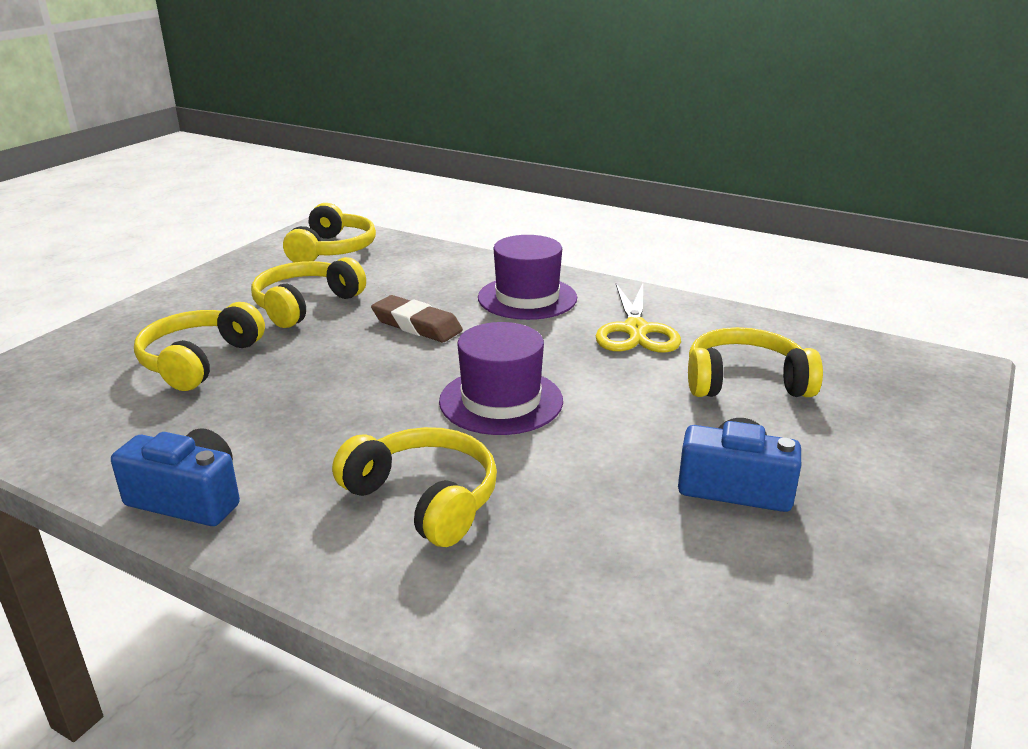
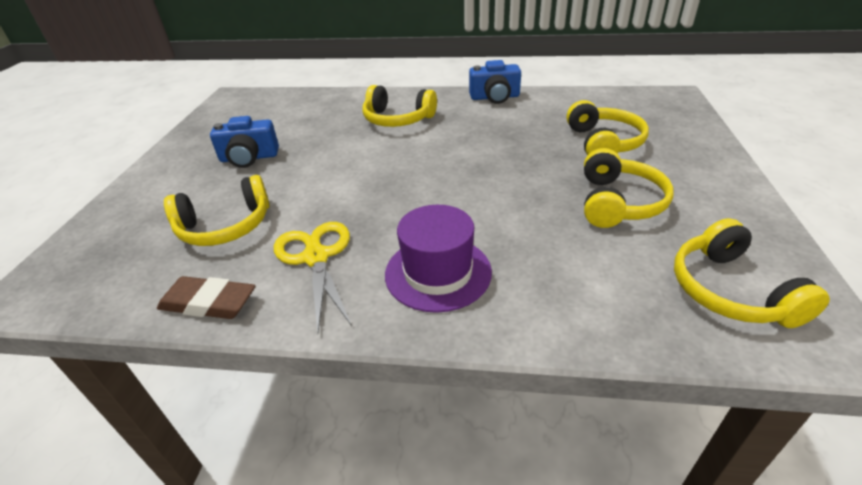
camera: 160 degrees right, 10 degrees up
(416, 325) = (504, 208): brown eraser -> brown eraser (209, 303)
(501, 401) = (393, 168): purple hat -> none

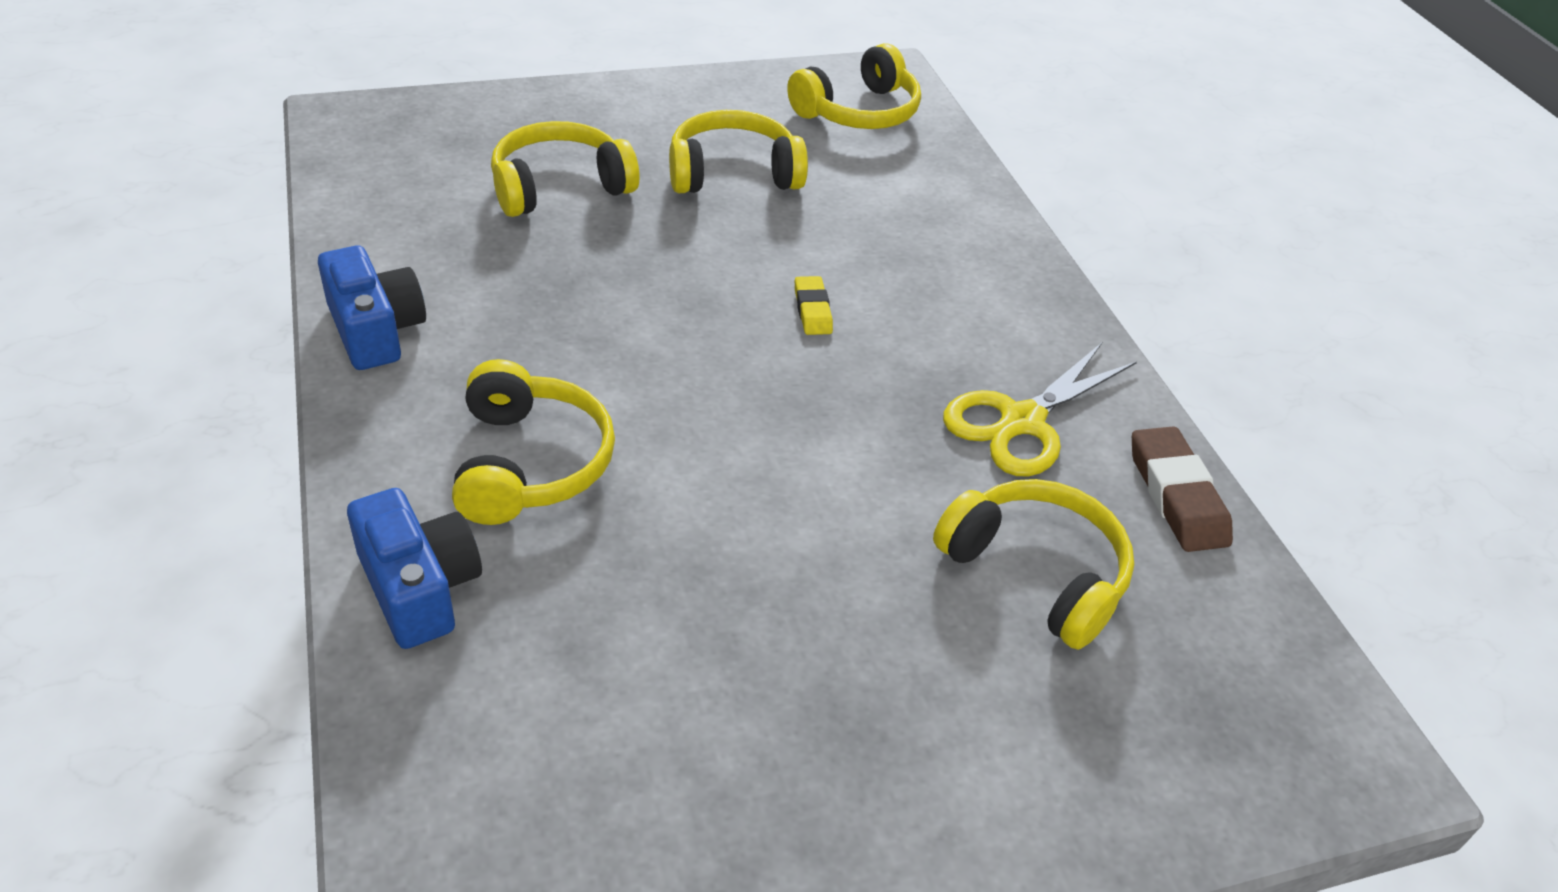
camera: 120 degrees left, 5 degrees up
(249, 158) = (809, 673): blue camera -> blue camera (419, 587)
(438, 272) = (968, 300): purple hat -> none
(458, 204) = (812, 310): none -> yellow eraser

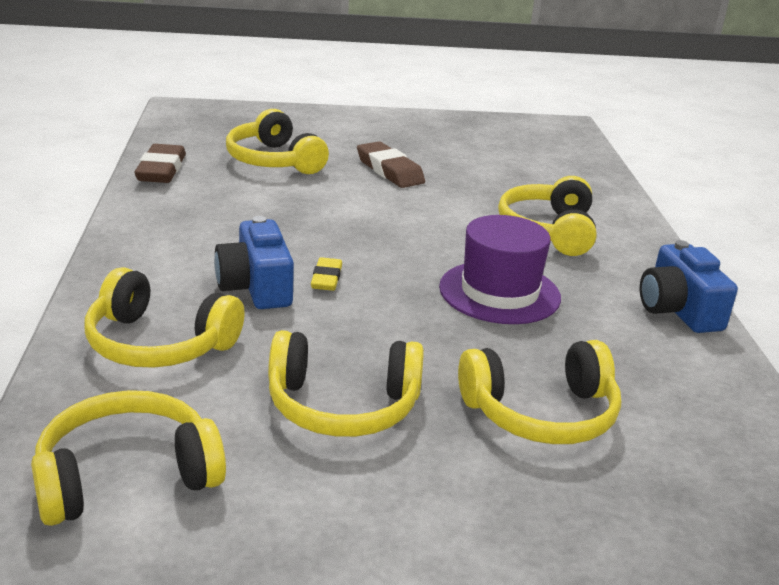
camera: 165 degrees left, 15 degrees down
(419, 587) = (600, 198): blue camera -> blue camera (256, 287)
(603, 322) = (499, 292): none -> purple hat
(826, 591) = (389, 171): none -> brown eraser
(921, 207) = (158, 344): none -> yellow headphones
(1022, 421) = (221, 206): yellow scissors -> none

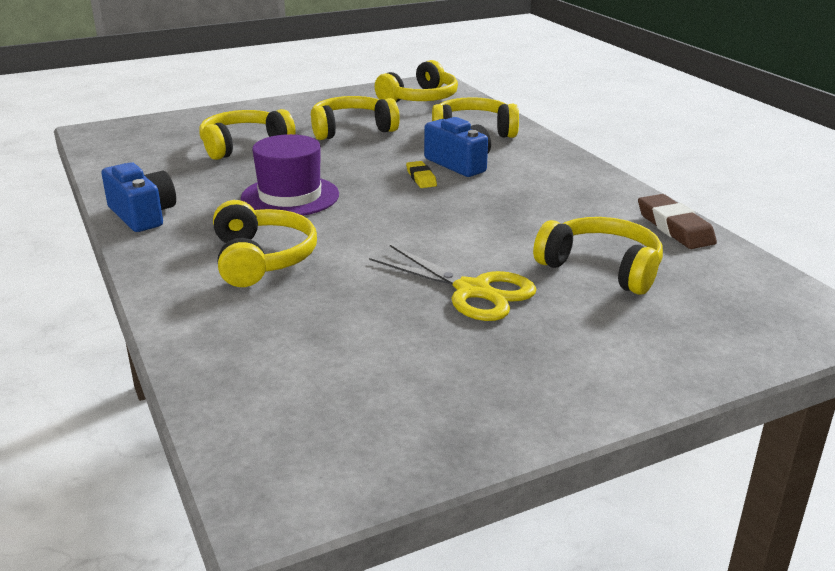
camera: 160 degrees right, 0 degrees up
(389, 171) = (472, 291): brown eraser -> yellow scissors

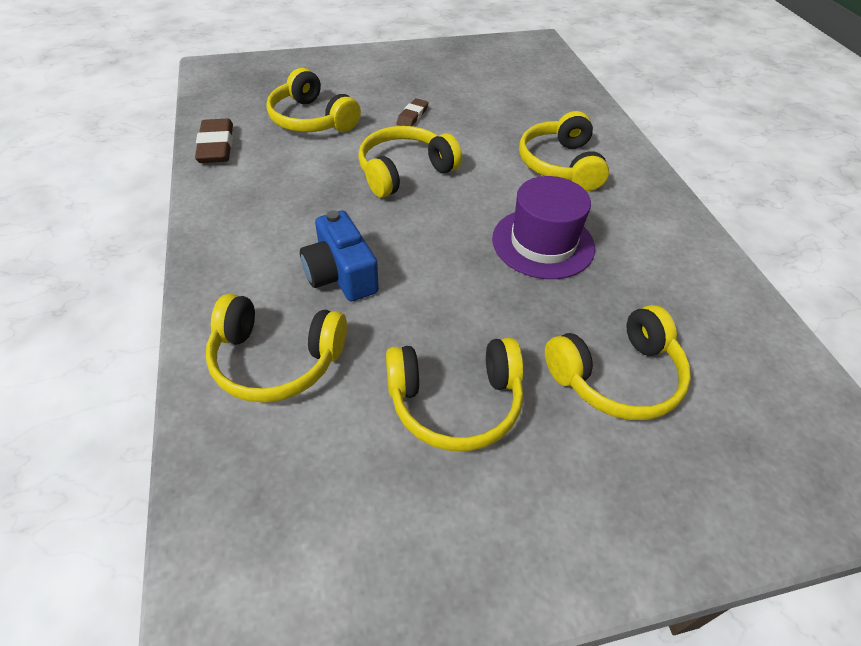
camera: 170 degrees left, 20 degrees up
(142, 215) = (686, 237): blue camera -> none
(420, 99) = (295, 530): yellow headphones -> yellow headphones (404, 171)
(421, 178) = (397, 253): yellow eraser -> none
(472, 291) = (412, 116): yellow scissors -> brown eraser

